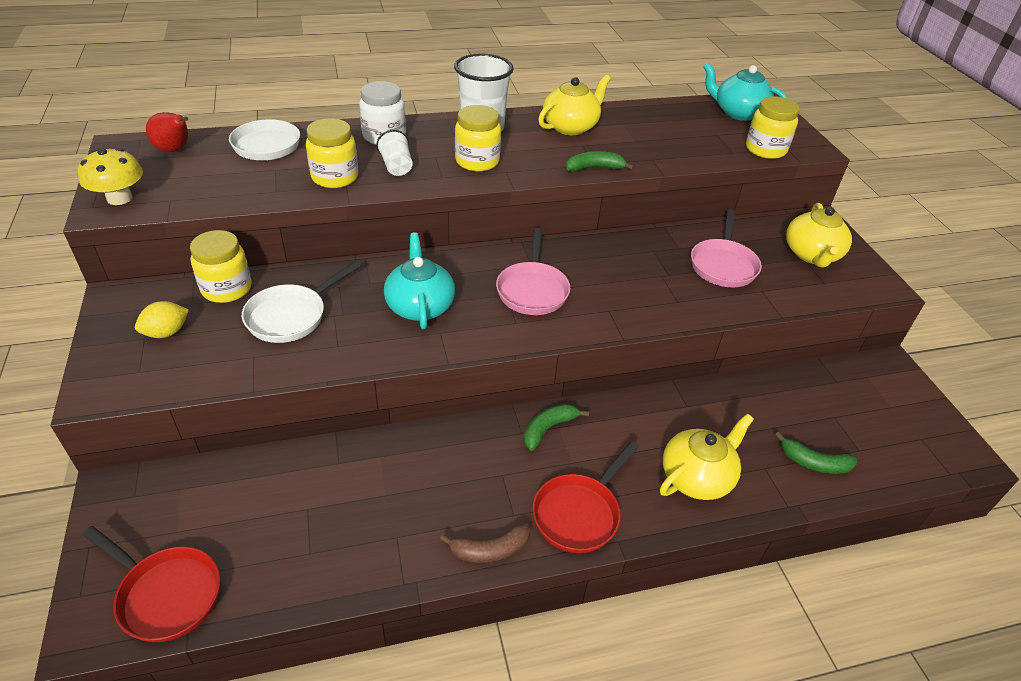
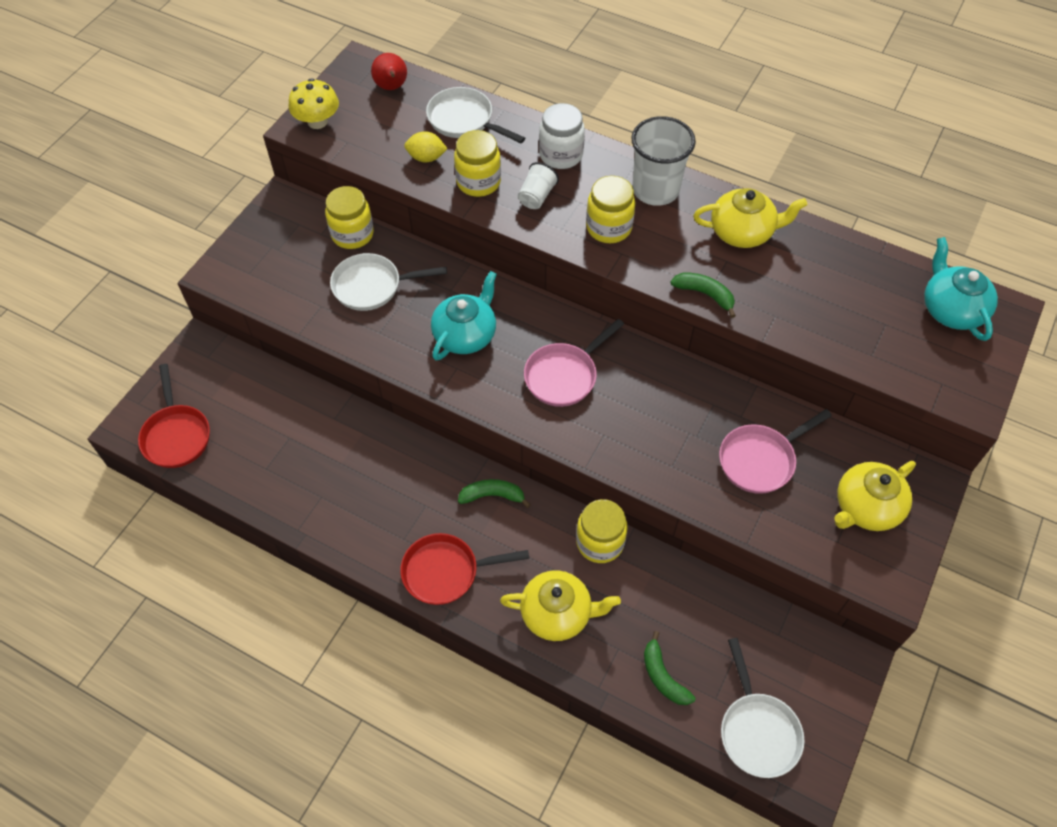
camera: 45 degrees right, 15 degrees up
(166, 332) = (287, 250): yellow lemon -> yellow lemon (426, 158)
(490, 550) = (365, 550): brown banana -> none
(765, 150) = (913, 372): yellow jar -> yellow jar (600, 542)
(906, 450) = (757, 731): none -> white pan

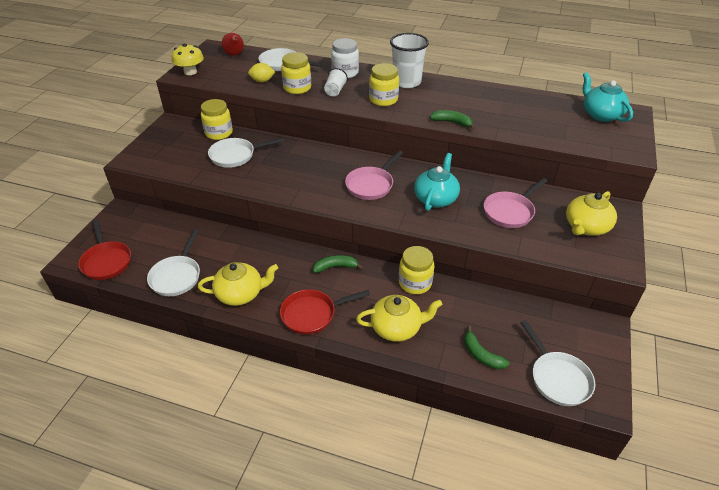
camera: 10 degrees left, 15 degrees down
(270, 477) = (177, 276): none -> white pan
(465, 335) = (302, 172): turquoise teapot -> turquoise teapot (436, 198)
(742, 232) = (464, 94): yellow teapot -> yellow teapot (240, 294)

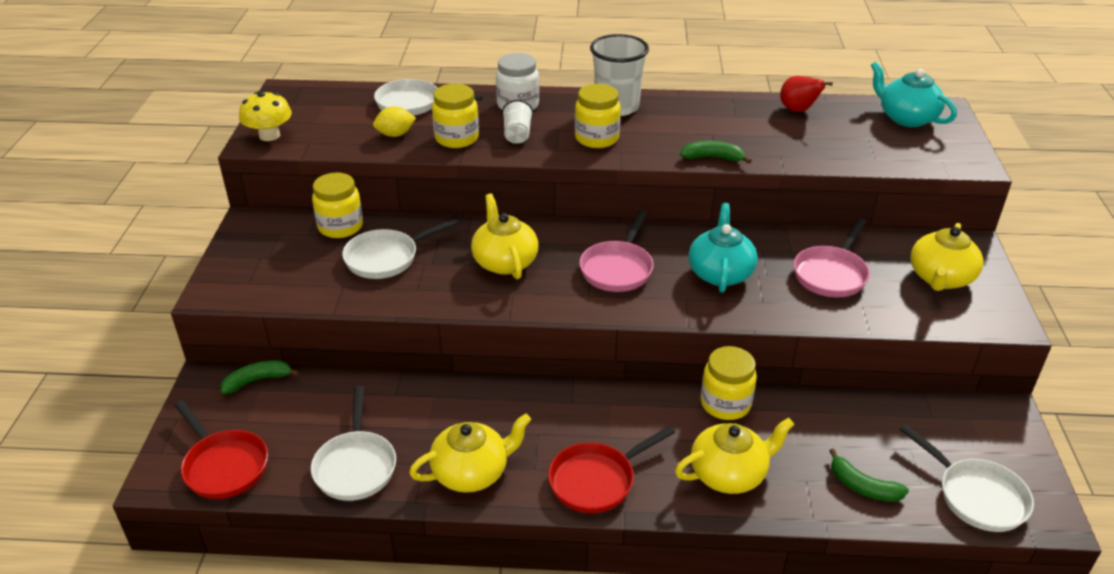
camera: 15 degrees left, 5 degrees down
(234, 55) = (328, 99): red pear -> red pear (798, 110)
(304, 169) = (504, 262): none -> yellow teapot
(335, 267) = (599, 403): green banana -> green banana (257, 380)

